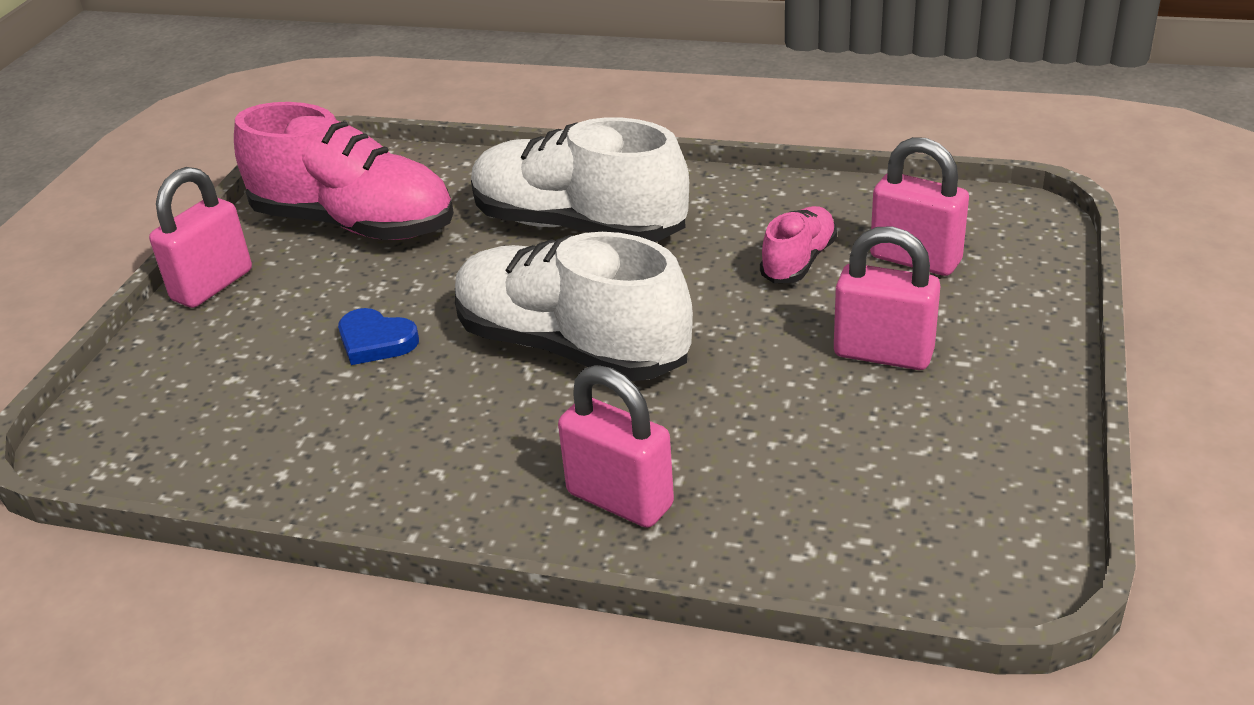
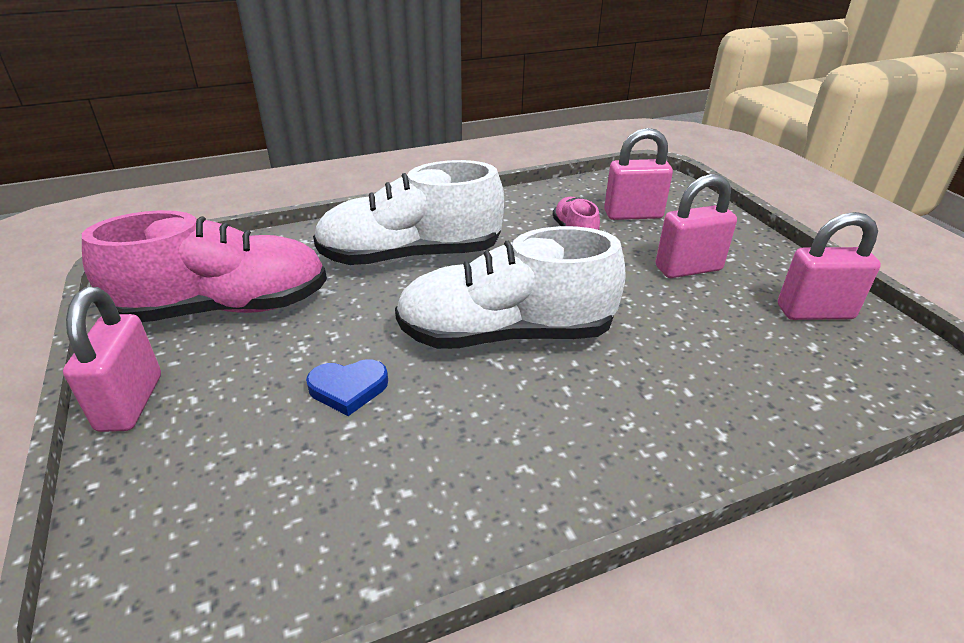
camera: 40 degrees left, 0 degrees up
(620, 499) = (673, 423): pink padlock -> pink padlock (815, 312)

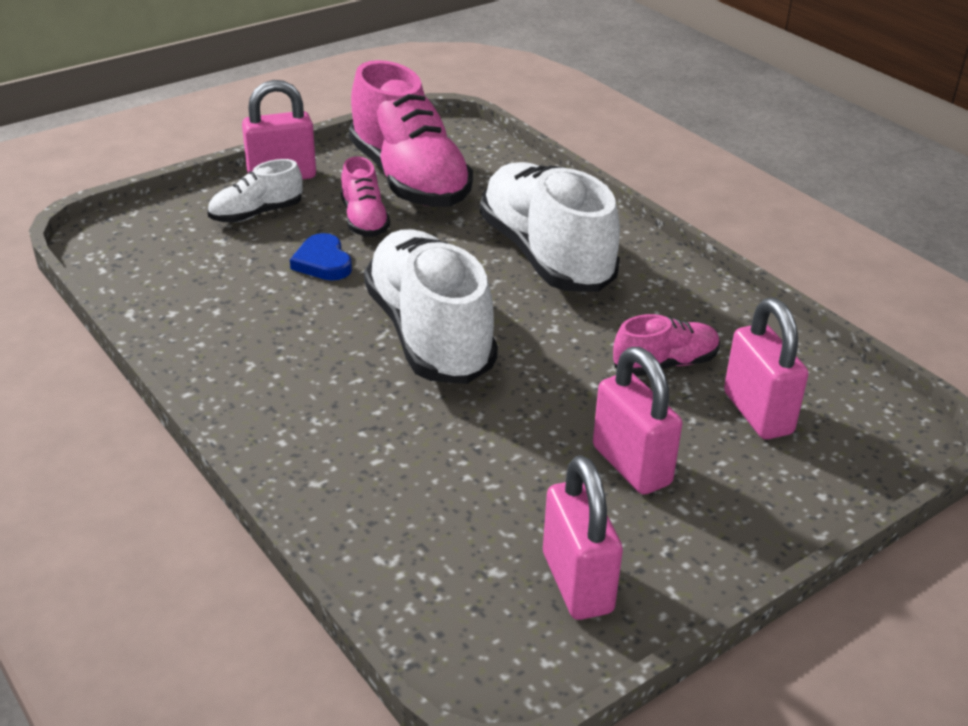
camera: 75 degrees right, 0 degrees up
(204, 434) = (256, 214): none -> white shoe
(282, 348) = (364, 220): none -> pink shoe

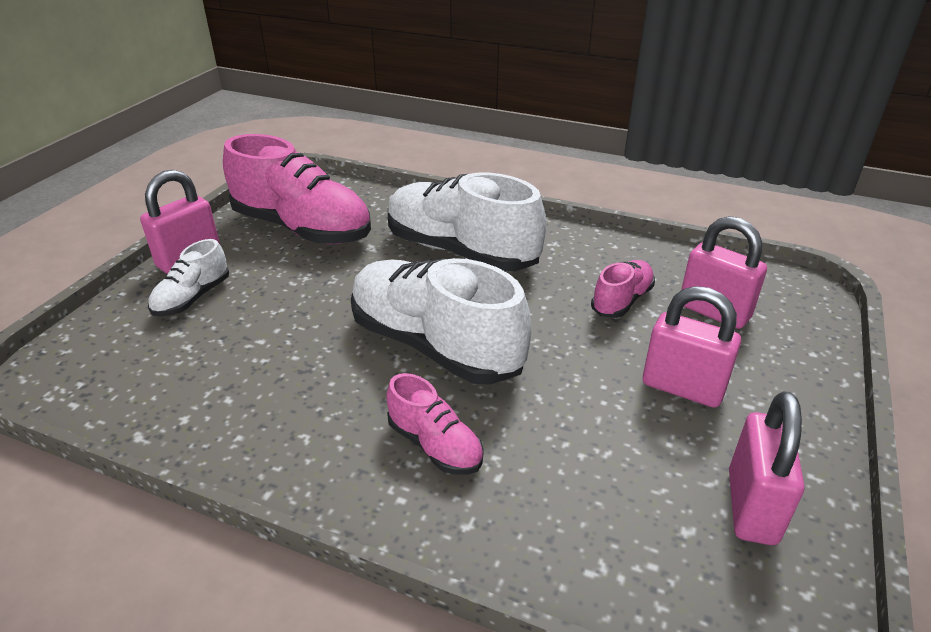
camera: 30 degrees left, 0 degrees up
(323, 262) = (290, 319): blue heart -> none
(364, 220) = (294, 271): pink shoe -> pink shoe (435, 445)
(577, 583) = (751, 507): pink padlock -> pink padlock turned 60 degrees clockwise

